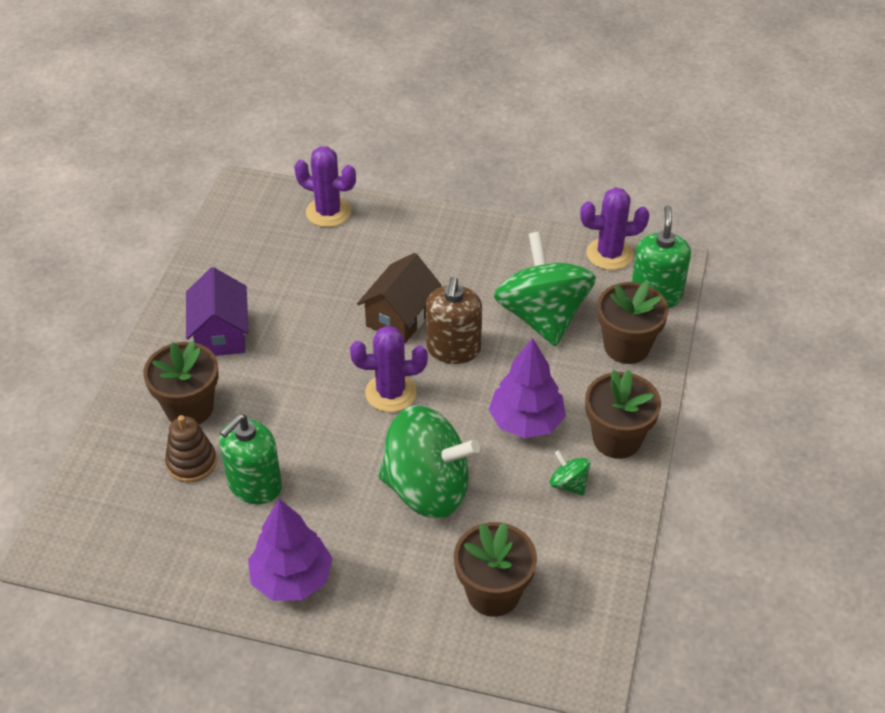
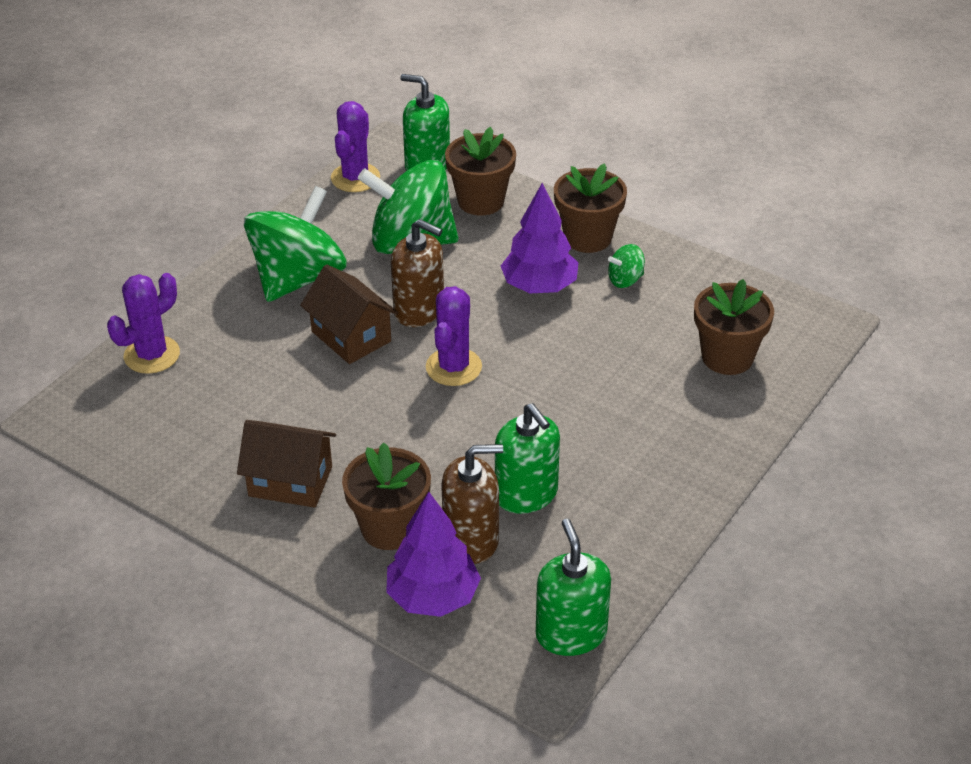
camera: 70 degrees left, 5 degrees down
(106, 557) = (571, 633): none -> green soap dispenser
(191, 462) = (471, 540): brown stacking toy -> brown soap dispenser
(221, 334) = (290, 481): purple house -> brown house
(292, 579) = (659, 489): purple tree -> purple tree (433, 597)
(427, 489) = (589, 370): green spinning top -> green spinning top (298, 278)

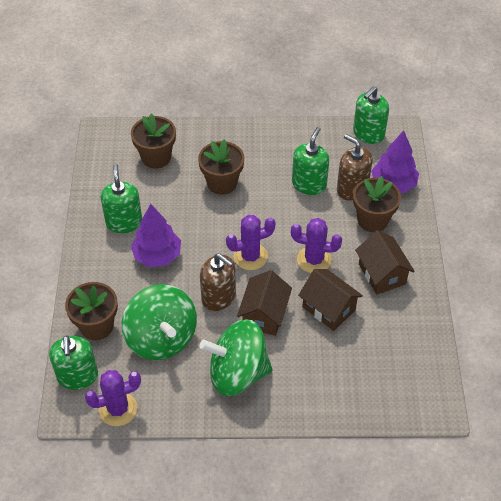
camera: 125 degrees left, 10 degrees up
(152, 355) = (357, 400): purple cactus -> purple cactus (314, 260)
(296, 398) = (329, 308): none -> brown house
(419, 310) = (219, 297): brown soap dispenser -> brown soap dispenser turned 135 degrees clockwise
(588, 237) = (97, 256): brown flower pot -> brown flower pot (222, 183)
(625, 280) = (124, 222): green spinning top -> green soap dispenser

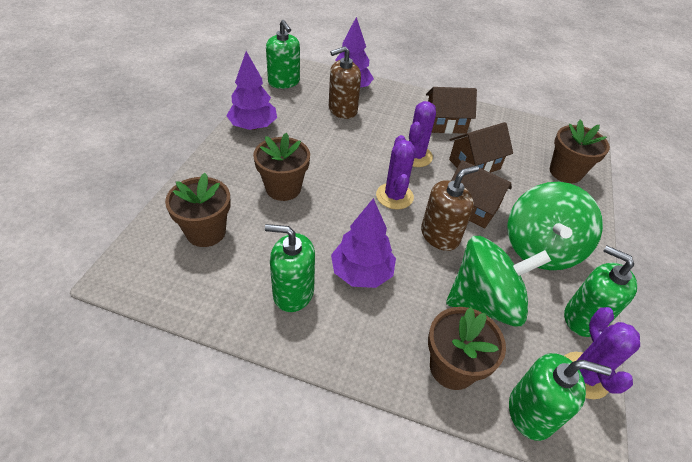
camera: 75 degrees left, 5 degrees down
(287, 137) = (253, 126): none -> purple tree
(309, 184) = (322, 131): green soap dispenser -> green soap dispenser (583, 318)
(372, 220) = (384, 110): brown flower pot -> brown flower pot (565, 172)

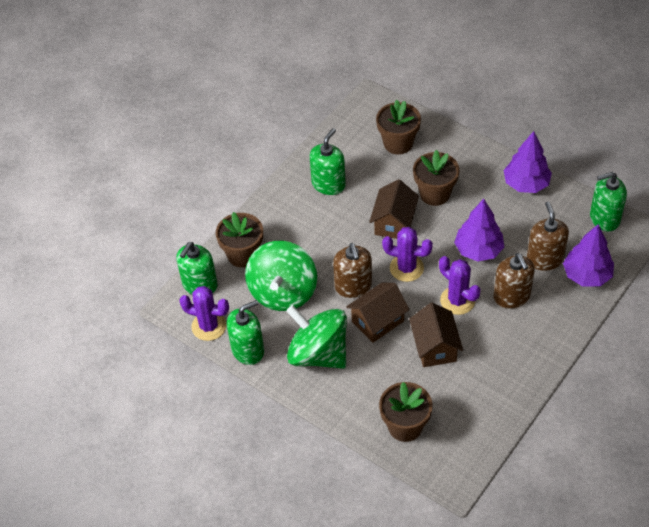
camera: 115 degrees right, 5 degrees up
(361, 272) = (333, 225): purple tree -> purple tree (478, 250)
(393, 125) = (511, 296): none -> brown soap dispenser
(445, 124) = (506, 345): brown house -> brown house (394, 223)

